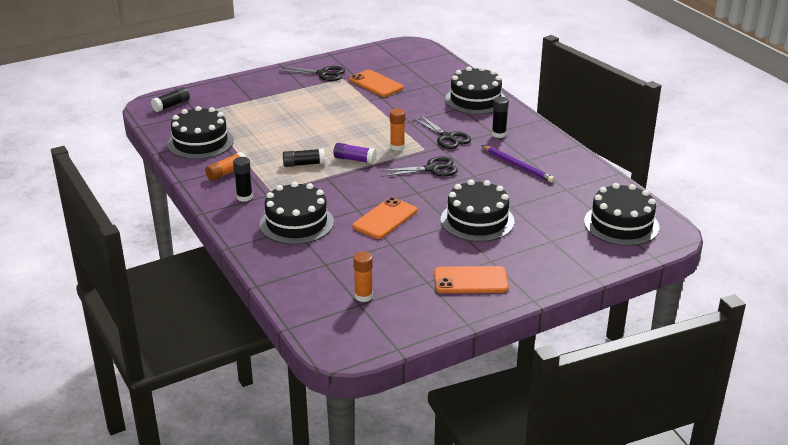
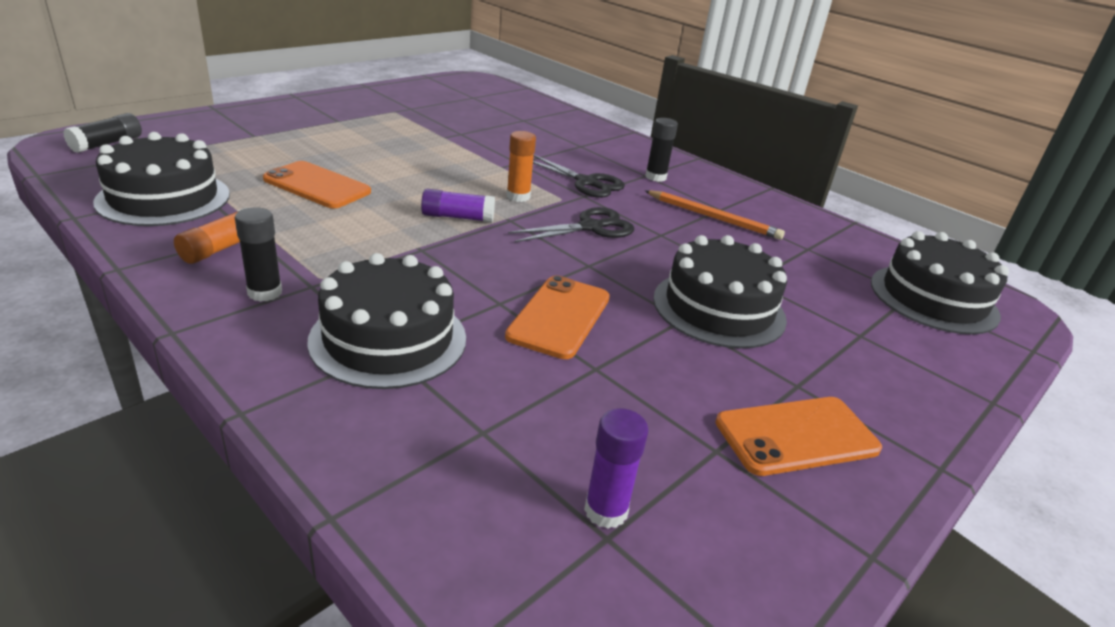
camera: 20 degrees left, 0 degrees up
(304, 164) = (370, 227): black glue stick -> none
(323, 74) = (362, 106): black scissors -> none
(363, 296) = (606, 510): orange glue stick -> purple glue stick
(376, 84) = (446, 118): orange phone -> orange phone (317, 186)
(475, 100) = (594, 137): black cake -> none
(517, 165) = (713, 217): purple pencil -> orange pencil

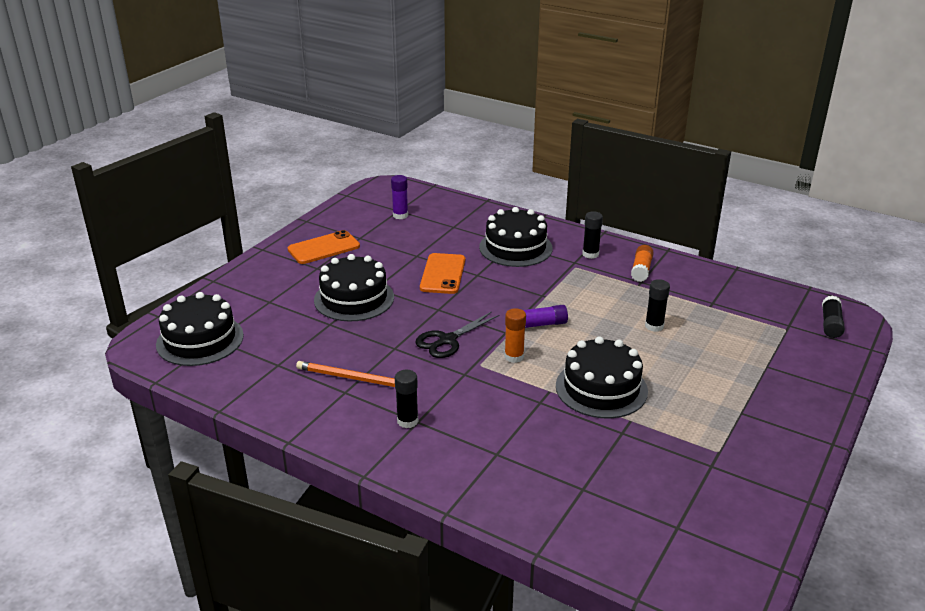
camera: 170 degrees right, 0 degrees up
(164, 198) = (719, 291): black cake -> black cake (601, 388)
(317, 186) = (654, 326): orange phone -> black glue stick
(586, 182) = (469, 391): black scissors -> none

